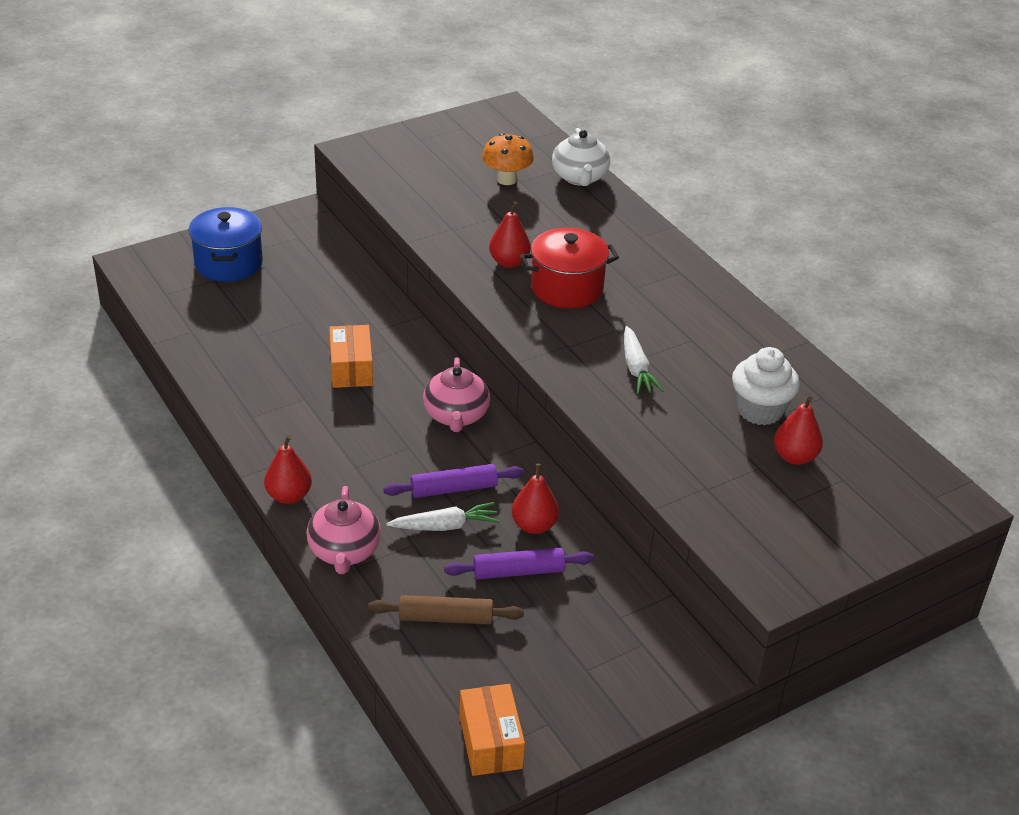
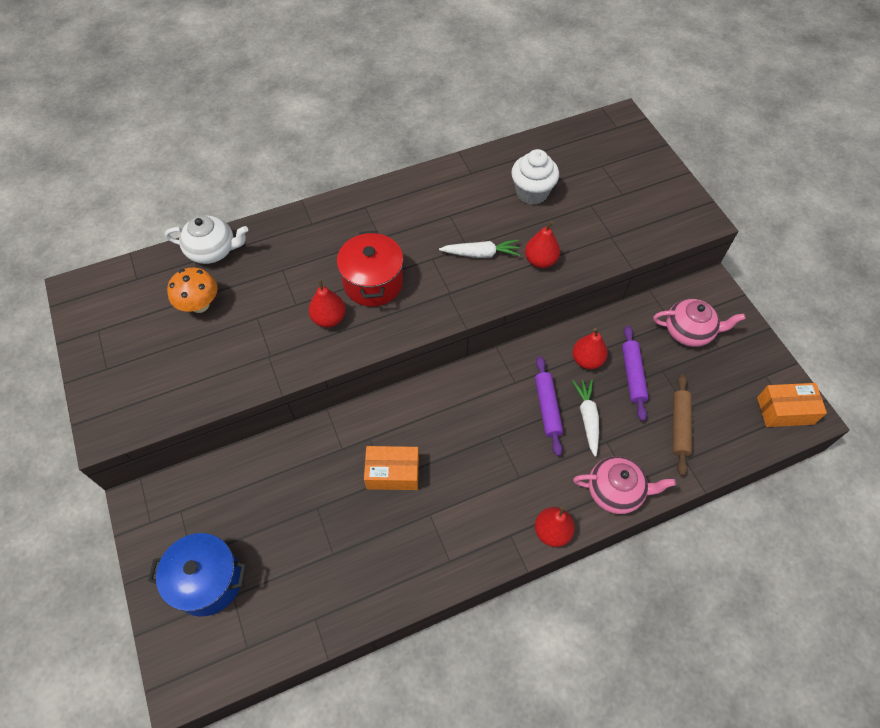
camera: 80 degrees left, 20 degrees up
(456, 416) = (463, 398): pink teapot -> pink teapot (689, 331)
(794, 457) = (580, 184): red pear -> red pear (540, 261)

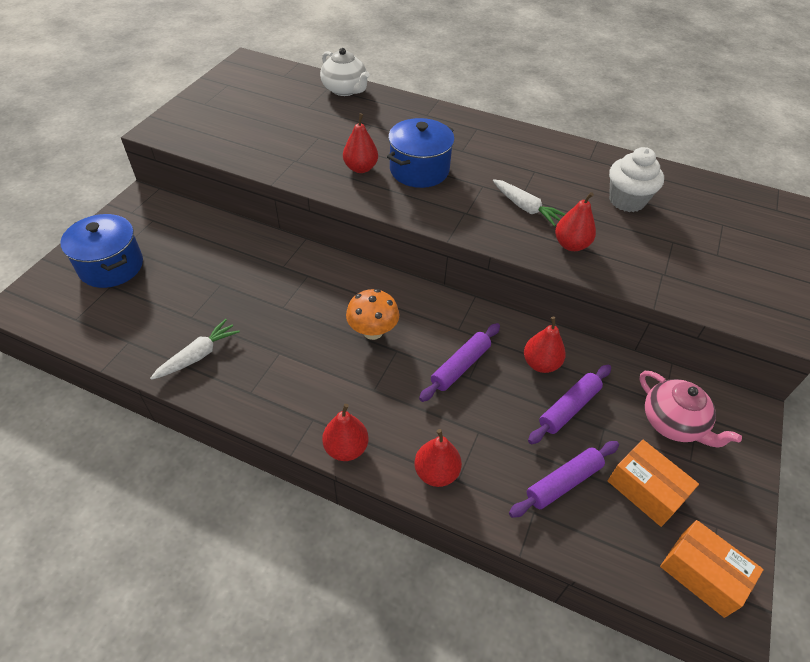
camera: 45 degrees right, 10 degrees down
(200, 305) = (297, 109): orange mushroom -> orange mushroom (373, 331)
(373, 283) = (419, 170): red pot -> blue pot
(393, 473) = (292, 307): orange box -> orange box (645, 490)
(587, 418) = (485, 401): white carrot -> white carrot (198, 355)
(615, 491) = (436, 472): pink teapot -> red pear
(679, 426) = (563, 482): brown rolling pin -> purple rolling pin

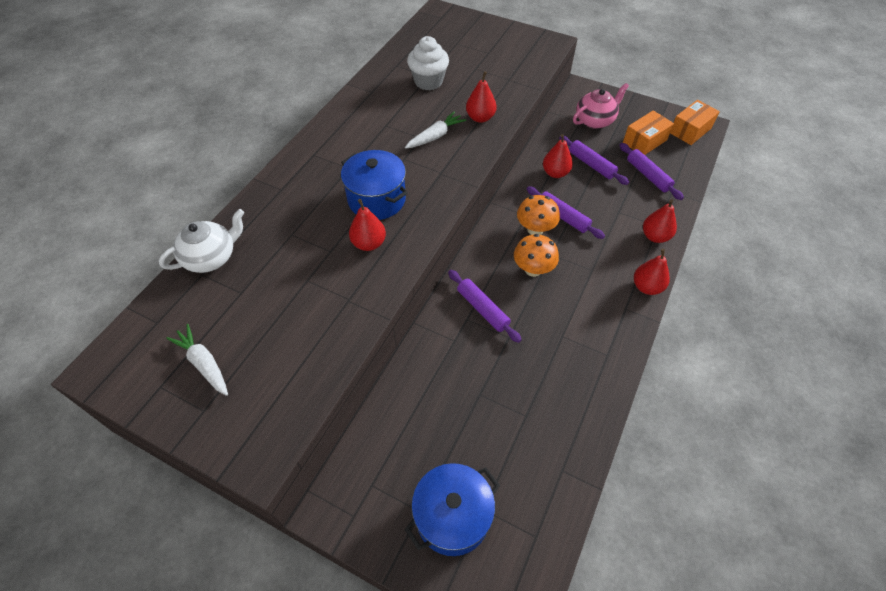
camera: 85 degrees left, 5 degrees up
(198, 355) = (572, 401): white carrot -> white carrot (204, 363)
(319, 287) = (483, 309): none -> purple rolling pin
(435, 336) = (535, 229): none -> orange mushroom

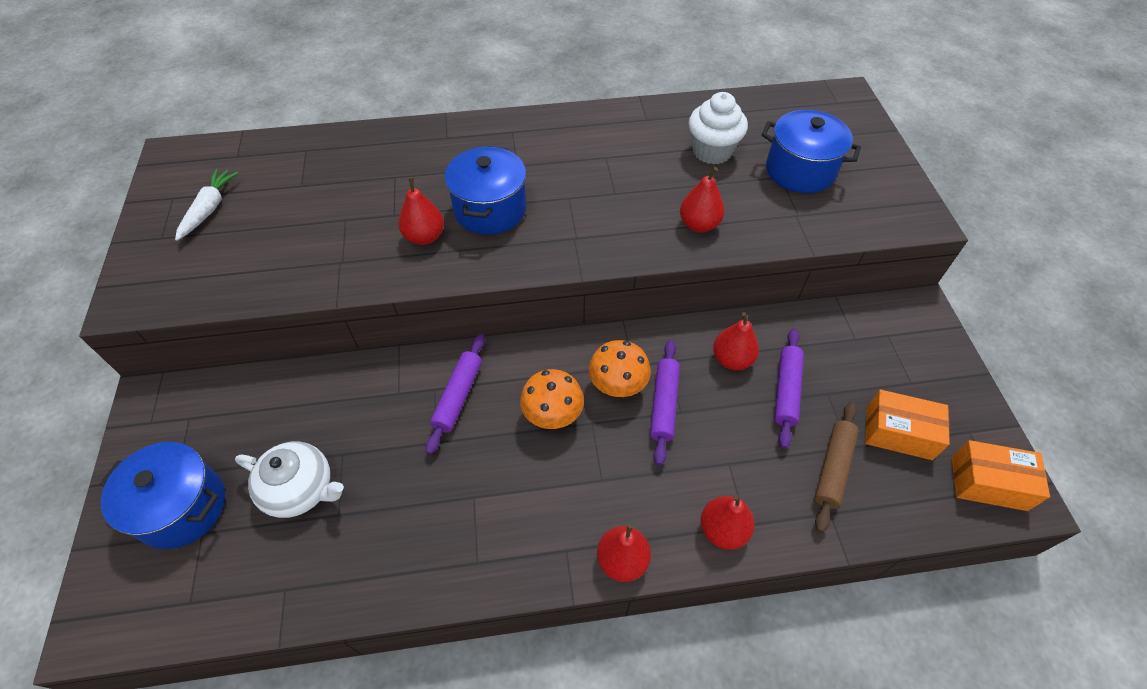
camera: 55 degrees right, 0 degrees up
(211, 257) = (329, 144): white teapot -> white teapot (300, 489)
(435, 136) = (628, 203): white carrot -> none
(478, 60) = (800, 170): none -> blue pot
(595, 120) = (875, 354): pink teapot -> none
(648, 175) = (833, 468): purple rolling pin -> brown rolling pin

